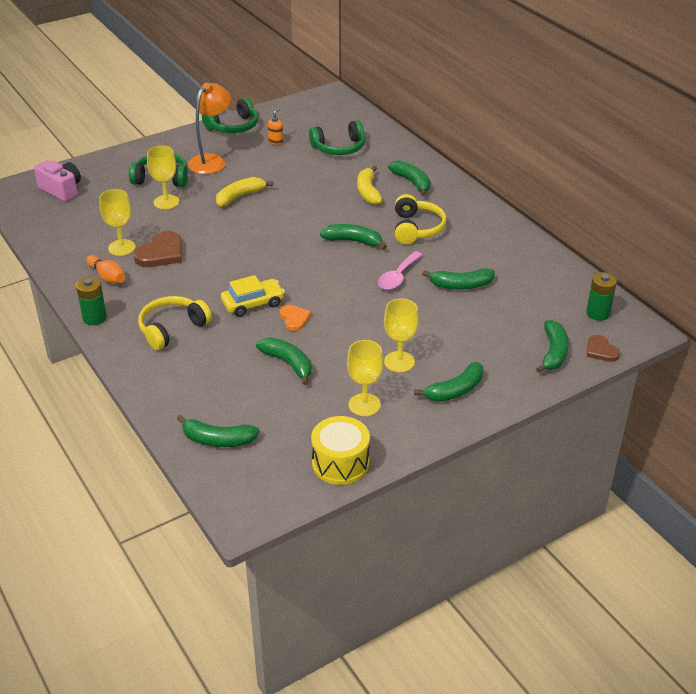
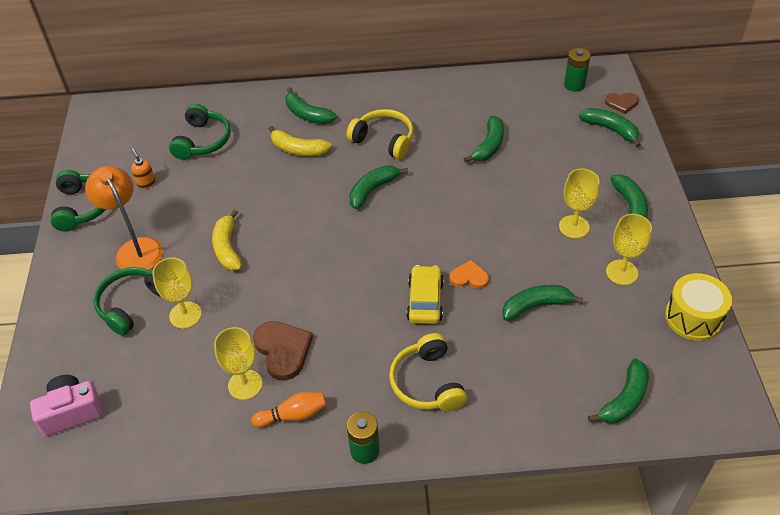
camera: 60 degrees left, 10 degrees up
(398, 277) = (449, 181): pink spoon -> none
(412, 182) = (307, 114): green banana -> green banana turned 135 degrees counterclockwise

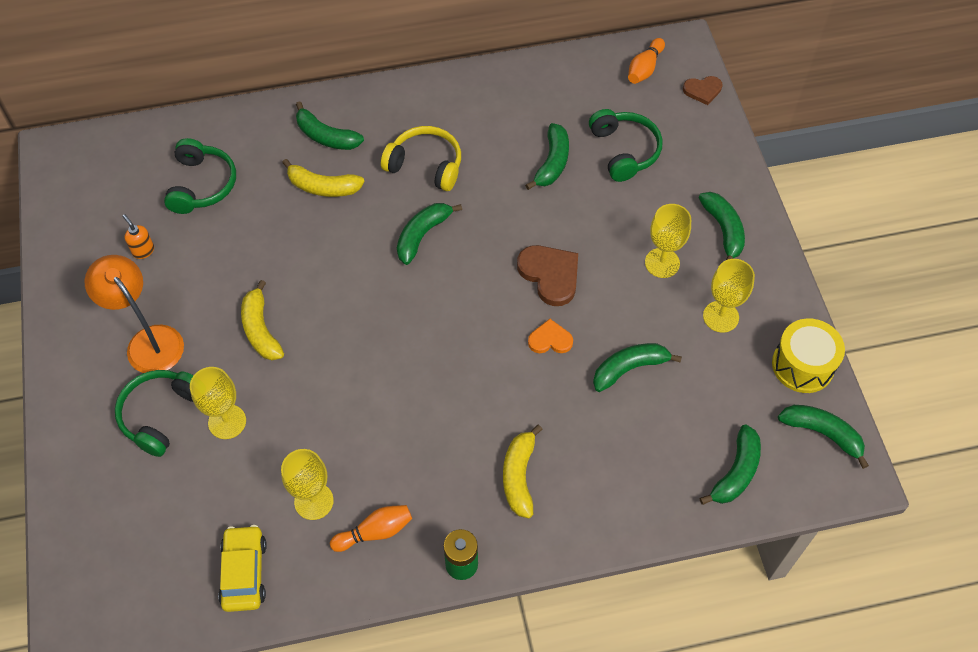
camera: 10 degrees left, 10 degrees up
(72, 412) = (118, 557): pink camera -> none
(83, 207) = (70, 290): green headphones -> green headphones (624, 151)
(283, 350) = (350, 454): brown heart -> brown heart (550, 275)
(425, 301) = (503, 375): yellow car -> yellow car (244, 572)
(427, 383) = (519, 476): yellow headphones -> yellow banana
(574, 85) = (644, 68): green battery -> orange bowling pin
(611, 130) = (693, 128): green banana -> green banana (822, 433)

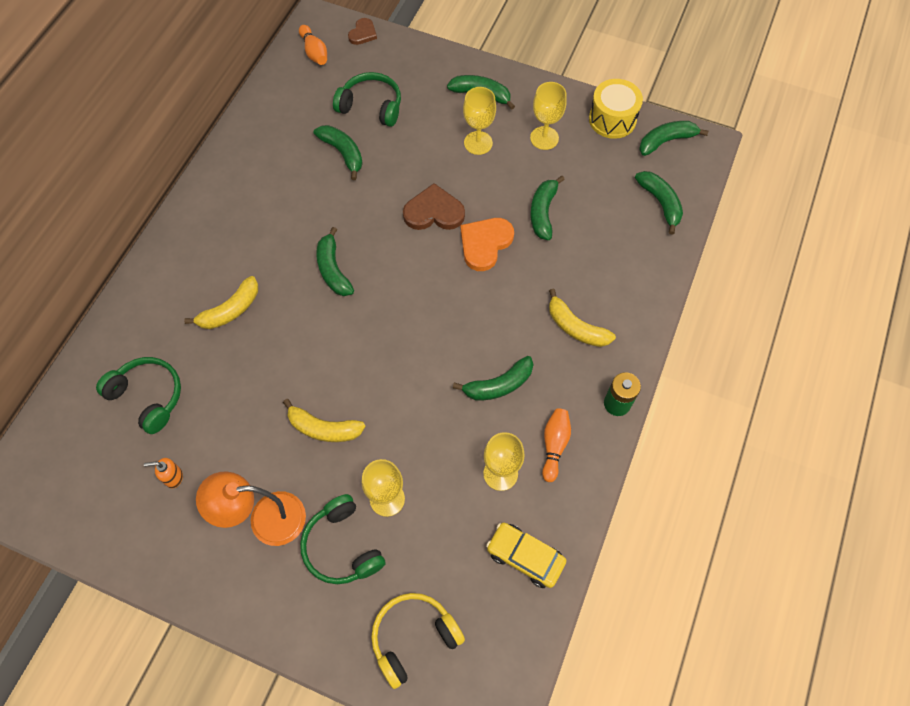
camera: 55 degrees left, 5 degrees up
(326, 136) = (184, 281): green banana -> green banana (498, 385)
(426, 165) = (273, 231): yellow headphones -> yellow headphones (413, 637)
(550, 340) = (485, 244): orange heart -> orange heart, size x1.66

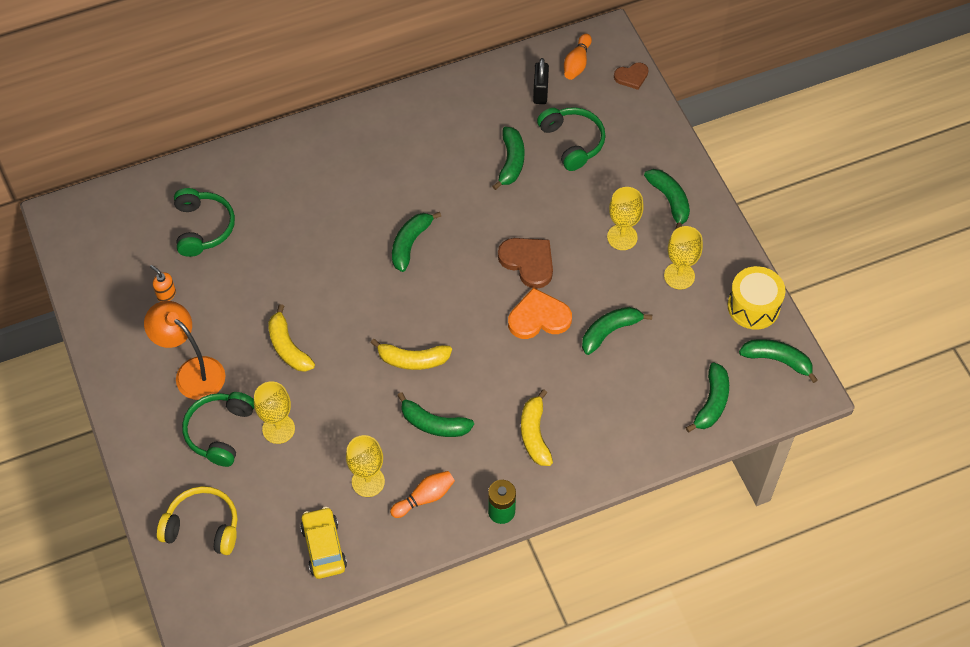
camera: 45 degrees right, 5 degrees down
(230, 310) = (312, 213): yellow banana -> yellow banana (413, 360)
(310, 90) = (540, 92): none -> black padlock

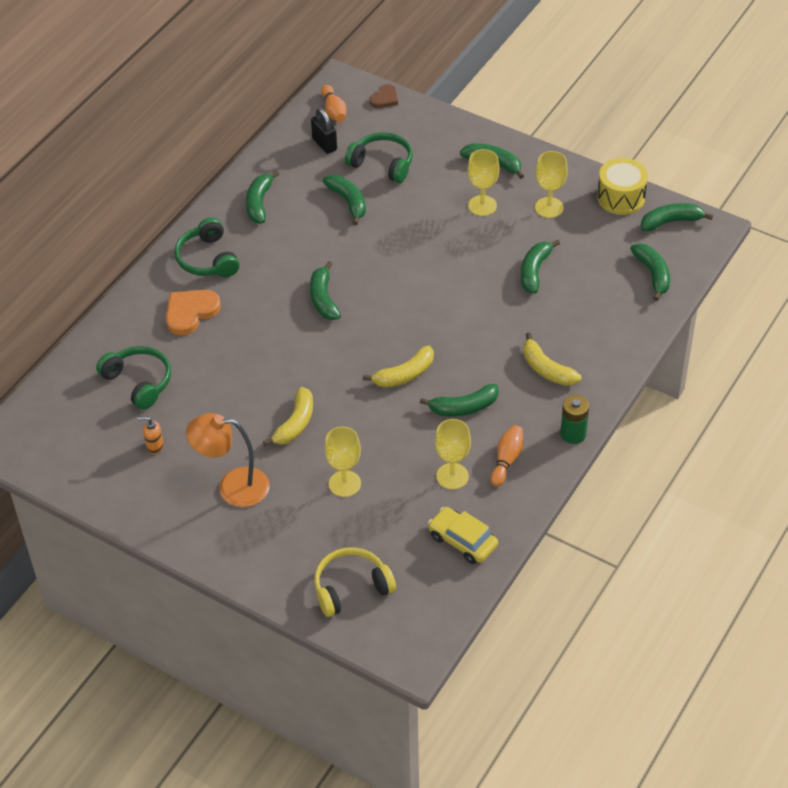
camera: 35 degrees left, 10 degrees down
(219, 432) = (298, 514): green headphones -> green headphones (207, 259)
(288, 347) = (295, 424): yellow banana -> yellow banana turned 90 degrees counterclockwise
(437, 117) = (259, 203): none -> green banana
(528, 262) = (428, 260): brown heart -> none
(538, 317) = (473, 292): orange heart -> orange heart (190, 312)

